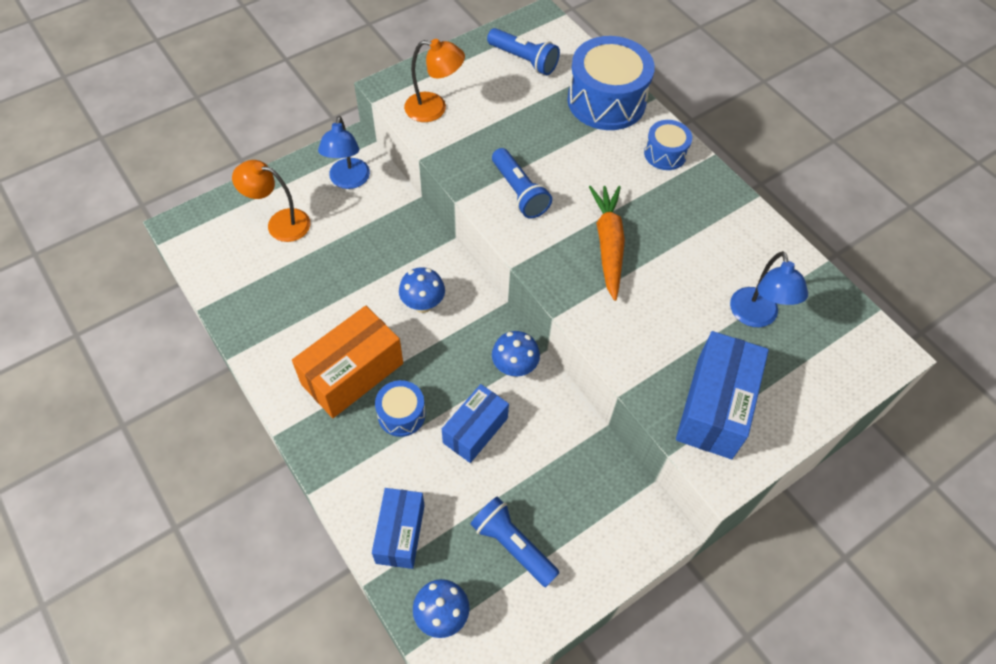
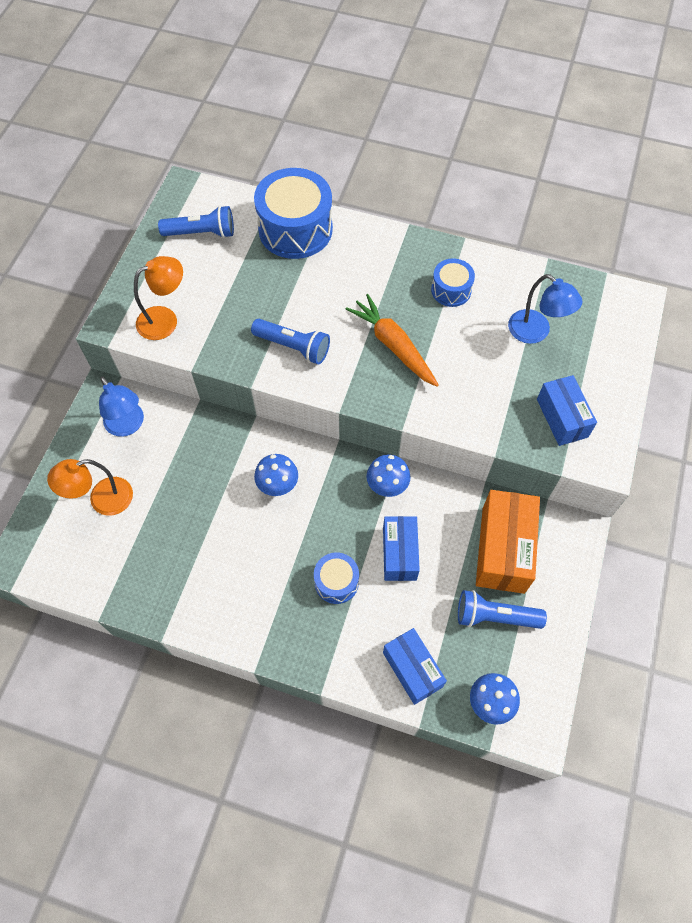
camera: 35 degrees left, 5 degrees up
(352, 373) = (272, 578): orange box -> orange box (503, 549)
(665, 154) = (374, 246): blue drum -> blue drum (451, 290)
(714, 407) = (562, 418): blue box -> blue box, size x0.66

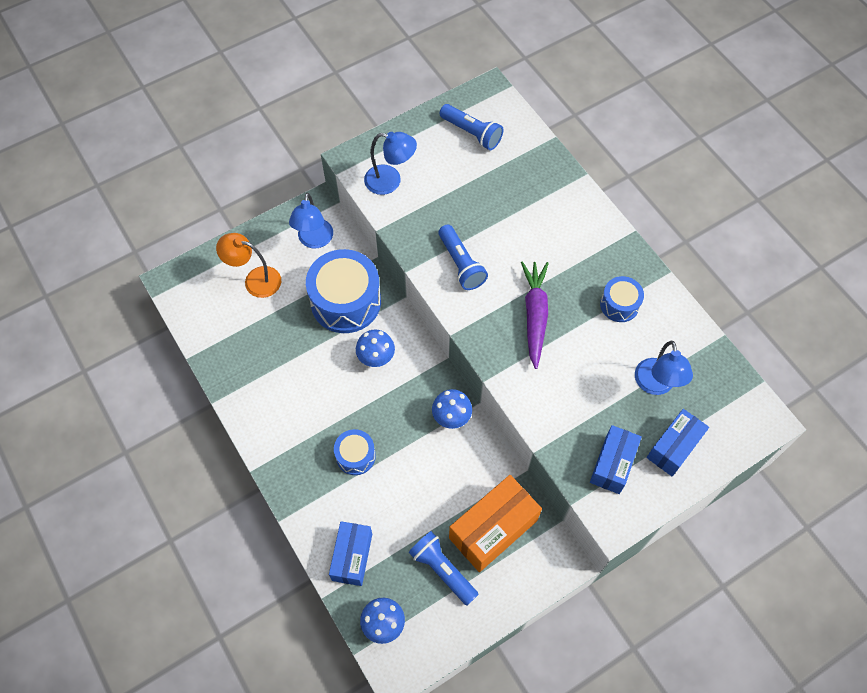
camera: 40 degrees right, 0 degrees up
(165, 319) = (390, 181): orange lamp -> blue lamp
(295, 229) = (543, 176): blue drum -> blue drum (346, 301)
(393, 345) = (534, 315): orange carrot -> purple carrot
(399, 554) = (416, 472): blue box -> blue box (674, 447)

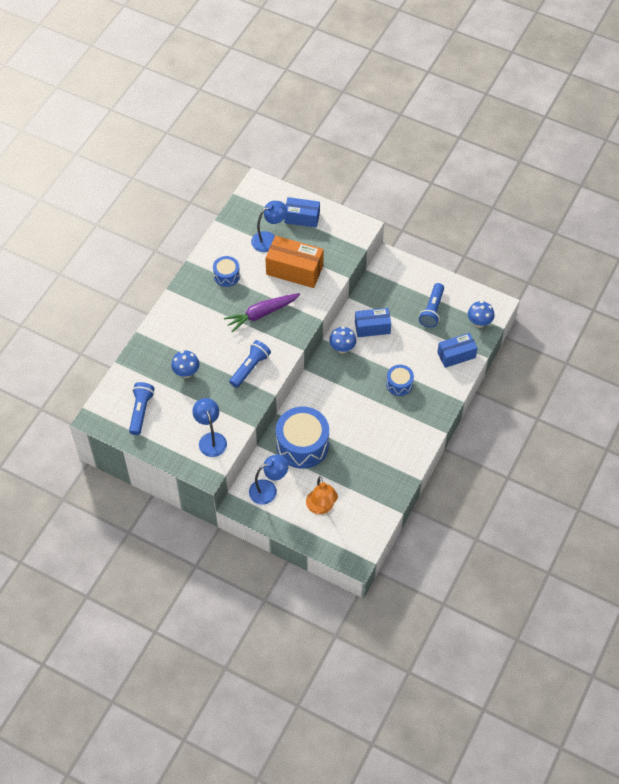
camera: 120 degrees left, 5 degrees down
(376, 358) = (330, 406): blue mushroom -> blue mushroom (186, 372)
(493, 529) = (393, 298): orange box -> orange box (294, 270)
(612, 464) = (330, 240): blue box -> blue box (372, 327)

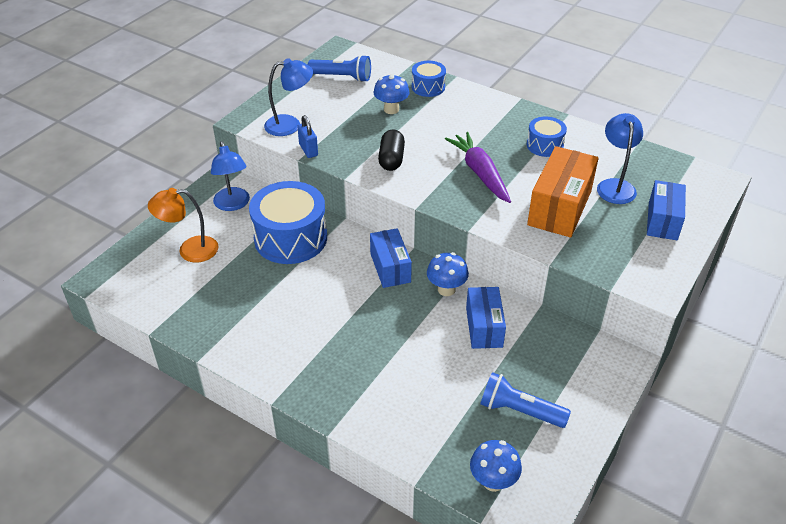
camera: 95 degrees right, 15 degrees down
(243, 422) = (308, 150): none -> blue padlock
(250, 368) = (391, 159): blue flashlight -> black capsule
(269, 239) = (615, 186): blue lamp -> blue lamp turned 150 degrees counterclockwise
(399, 384) = (374, 351): blue drum -> blue drum (428, 87)
(456, 355) = (423, 436): blue box -> blue box (390, 268)

